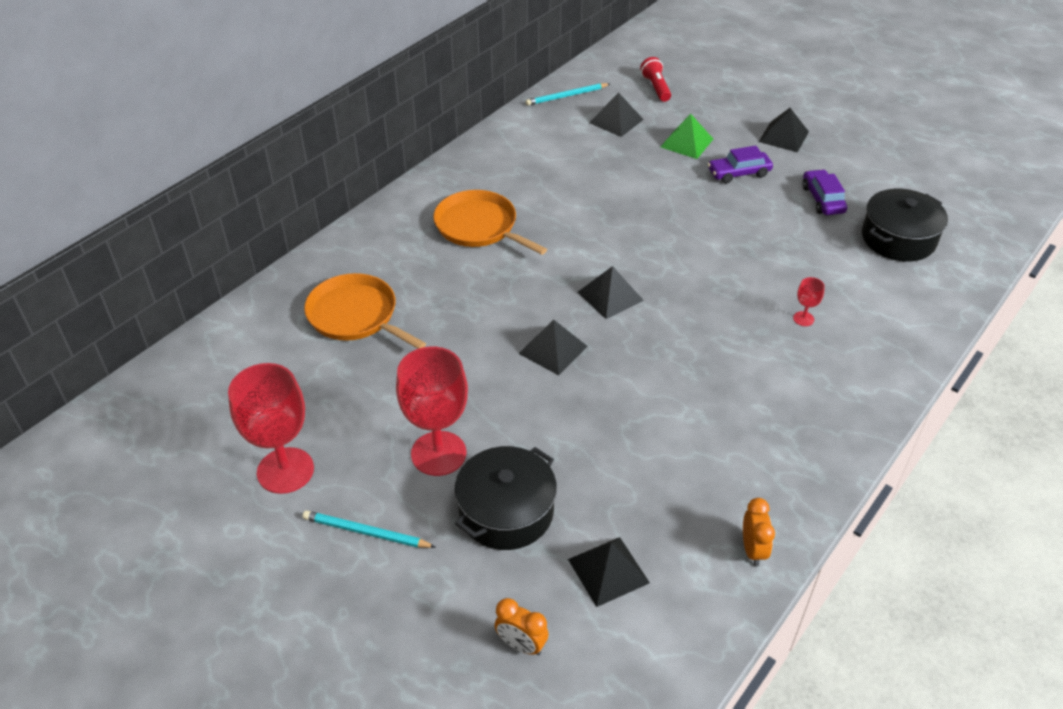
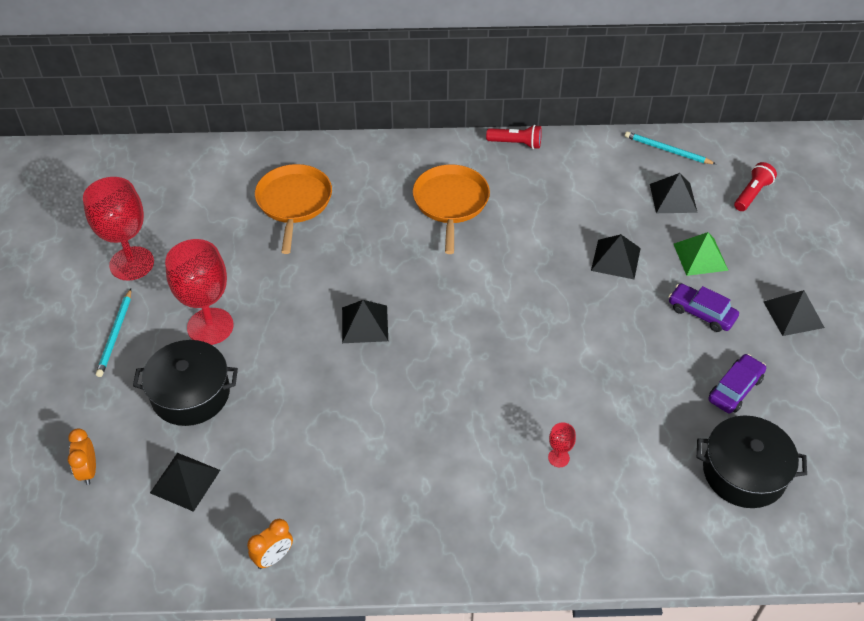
camera: 50 degrees right, 5 degrees up
(366, 532) = (115, 335): turquoise pencil -> turquoise pencil turned 150 degrees counterclockwise
(461, 158) = (516, 143): none -> red flashlight
(610, 296) = (455, 321): black pyramid -> black pyramid (616, 259)

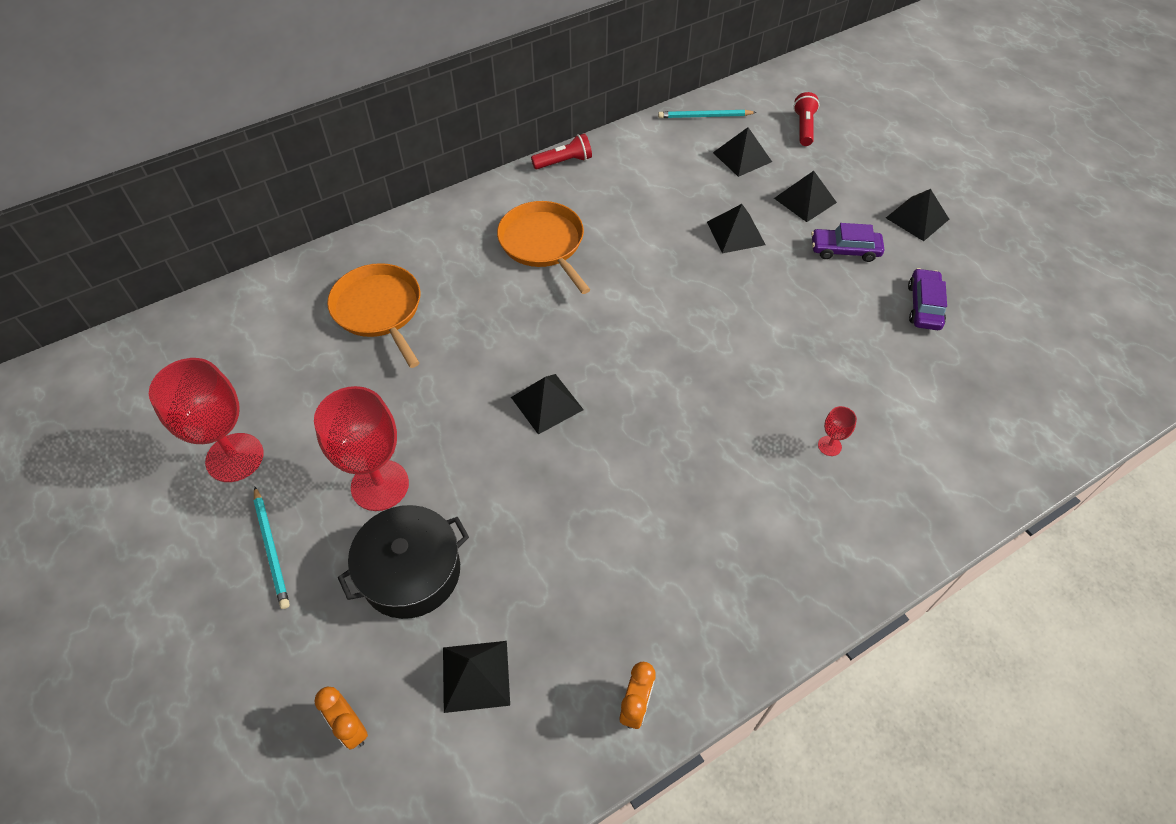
camera: 30 degrees left, 5 degrees up
(700, 257) = (805, 200): green pyramid -> black pyramid
(744, 472) = (989, 378): black pot -> none

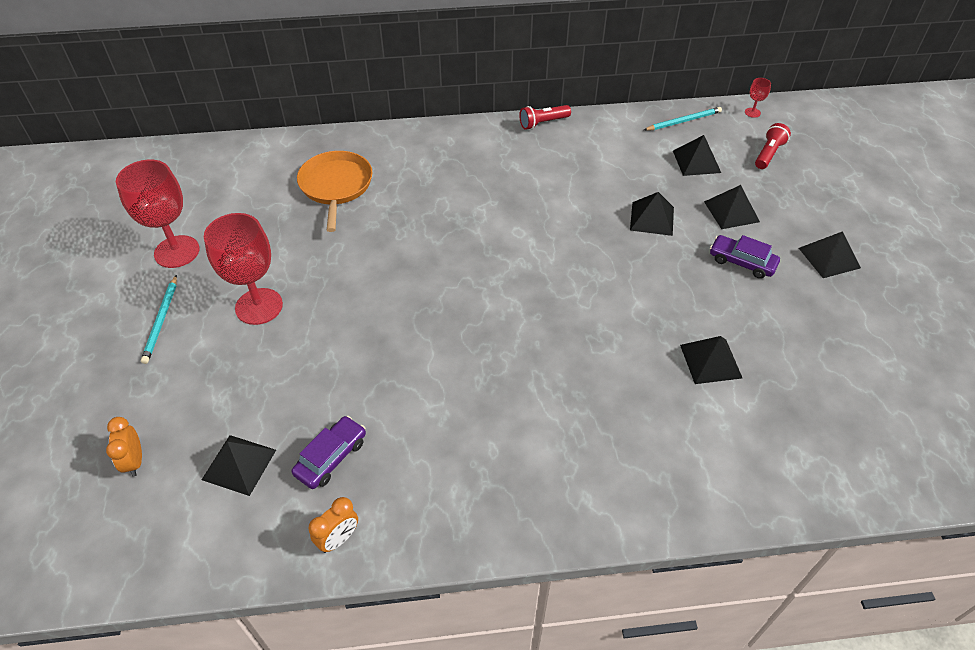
camera: 25 degrees right, 5 degrees down
(411, 572) = (241, 374): black pot -> none
(543, 243) = (487, 178): orange pan -> none
(547, 403) = (415, 294): black pyramid -> black pyramid (710, 361)
(564, 162) = (543, 123): red flashlight -> red flashlight turned 150 degrees clockwise
(704, 116) = (683, 121): turquoise pencil -> turquoise pencil turned 135 degrees clockwise
(829, 446) = (625, 411): red goblet -> red goblet (752, 112)
(924, 306) = (788, 331): purple car -> purple car (331, 457)

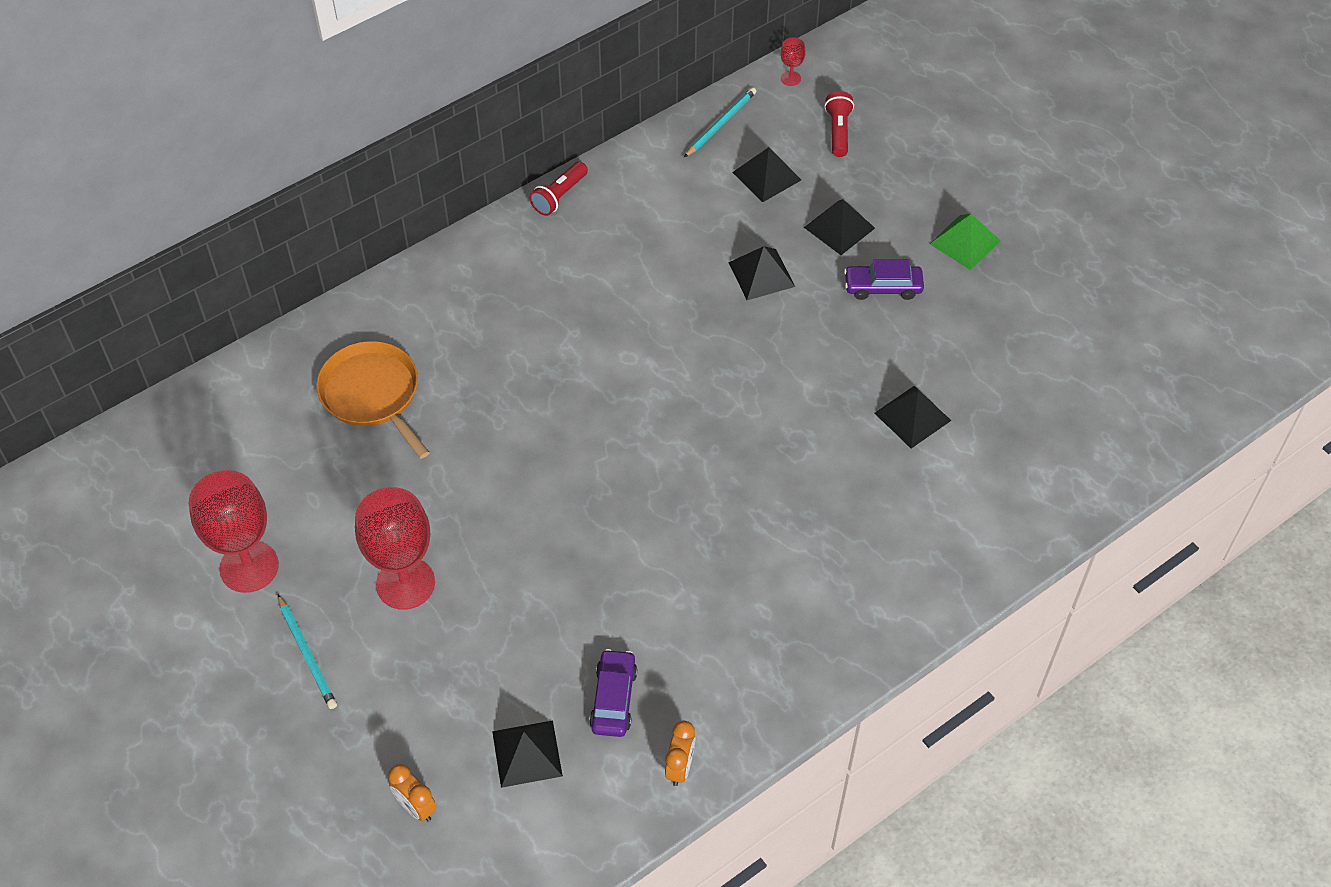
camera: 30 degrees left, 5 degrees up
(829, 258) = (964, 242): black pyramid -> green pyramid

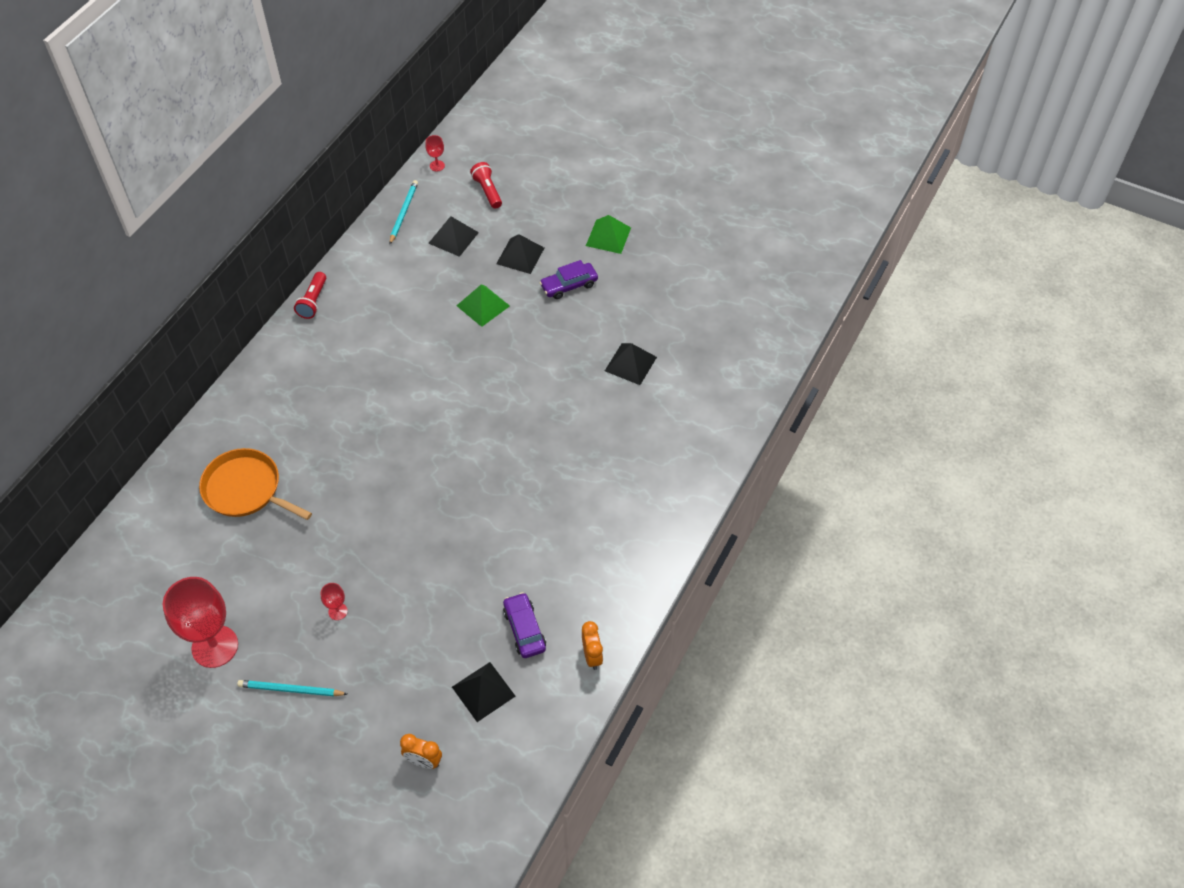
camera: 25 degrees left, 0 degrees up
(307, 654) = (290, 690): turquoise pencil -> turquoise pencil turned 150 degrees clockwise
(405, 583) = (338, 611): red goblet -> red goblet, size x0.42
(761, 274) = (483, 305): black pyramid -> green pyramid

